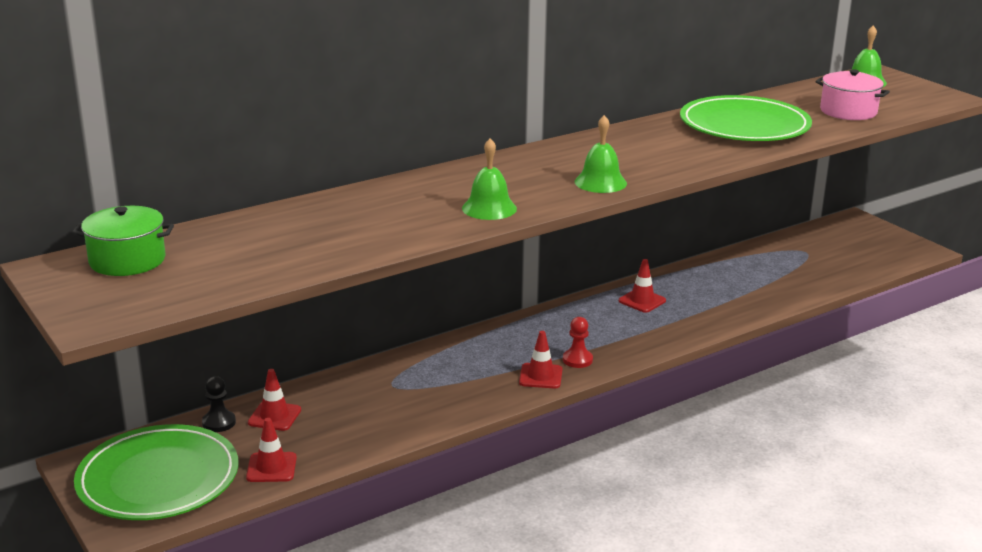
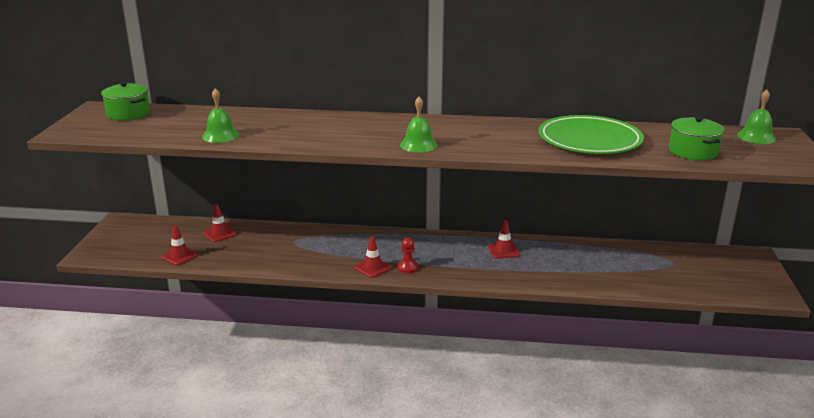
camera: 40 degrees right, 0 degrees up
(158, 478) = (132, 240): green plate -> none
(219, 422) = (194, 227): black pawn -> none
(489, 208) = (328, 139): green bell -> green bell (220, 135)
(848, 111) = (693, 151): pink pot -> green pot

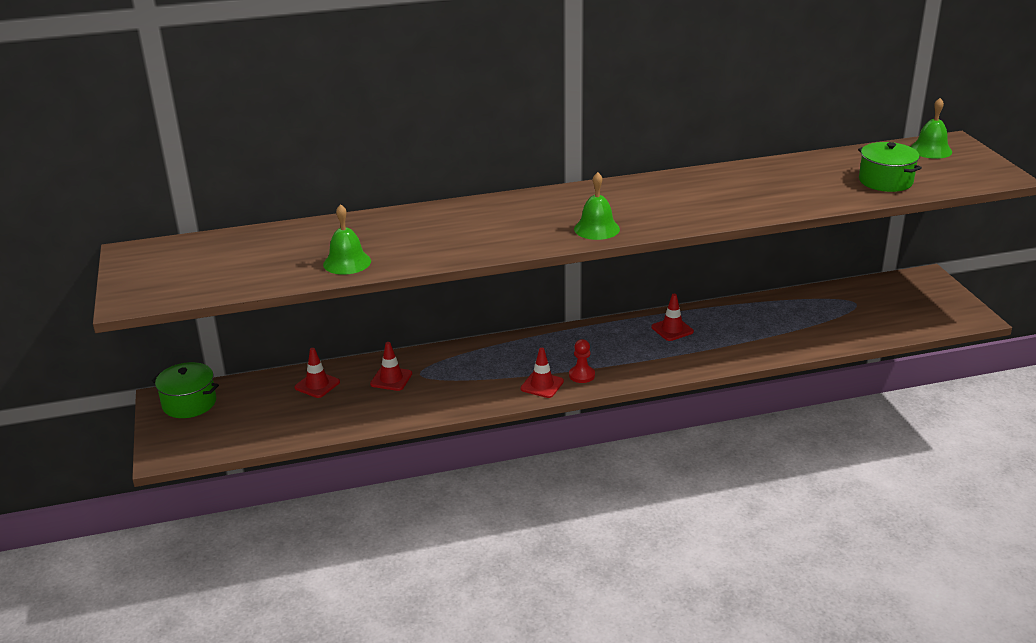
camera: 20 degrees left, 5 degrees up
(128, 113) = (186, 253): green pot -> green pot (189, 403)
(179, 256) = (291, 427): red traffic cone -> red traffic cone (391, 379)
(589, 140) = (772, 186): green plate -> none

